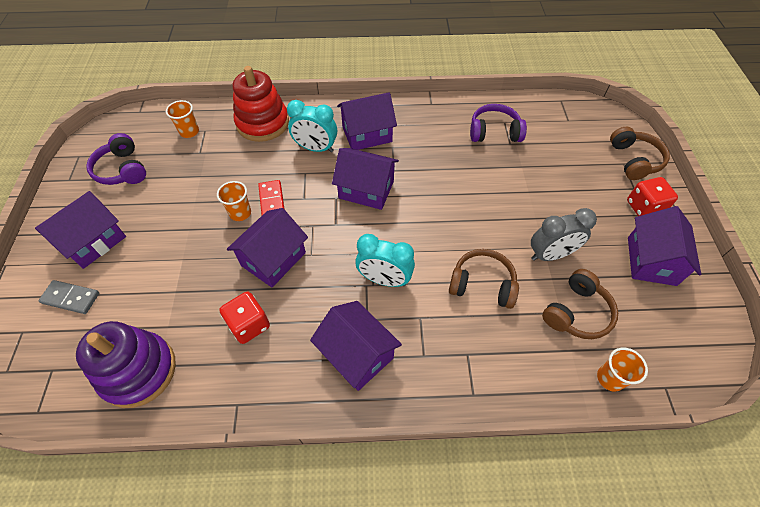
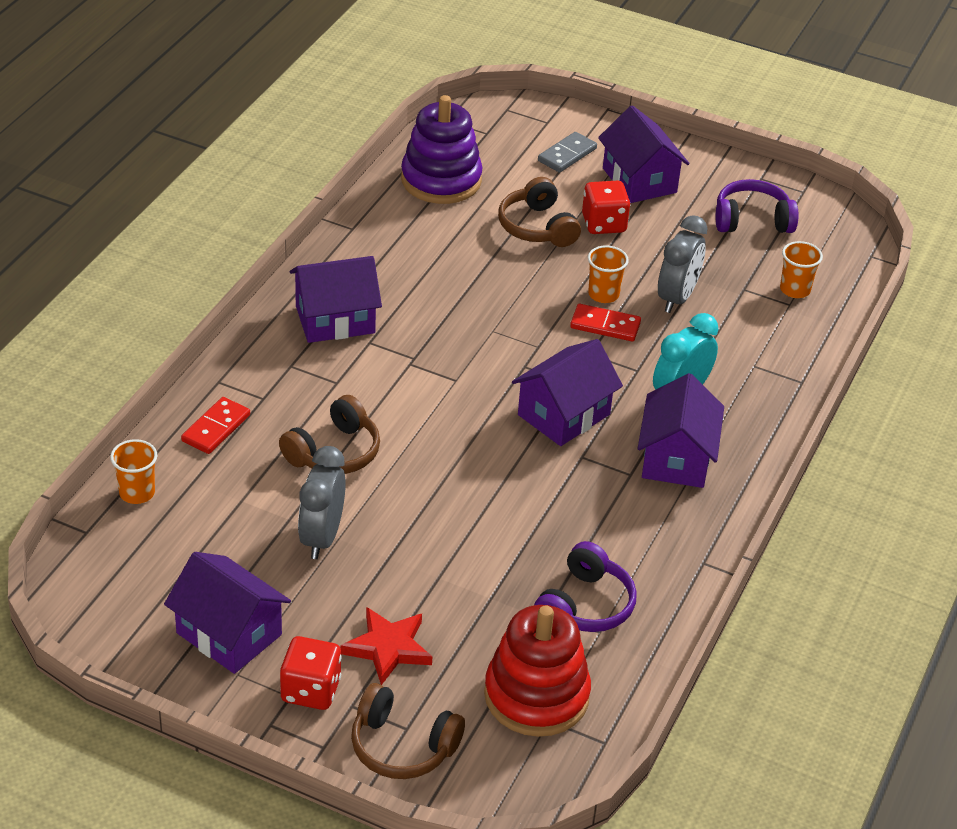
camera: 115 degrees right, 15 degrees down
(225, 178) = (677, 298): none -> grey clock
(249, 325) = (434, 259): red dice -> red dice (604, 224)
(262, 123) = (771, 361): red stacking toy -> red stacking toy (536, 695)
(273, 259) = (509, 300): purple house -> none
(384, 279) = (409, 375): turquoise clock -> none
(517, 366) = (216, 428): none -> red domino
(577, 312) = (229, 513): brown headphones -> brown headphones (537, 227)
(590, 190) = (388, 648): none -> red star

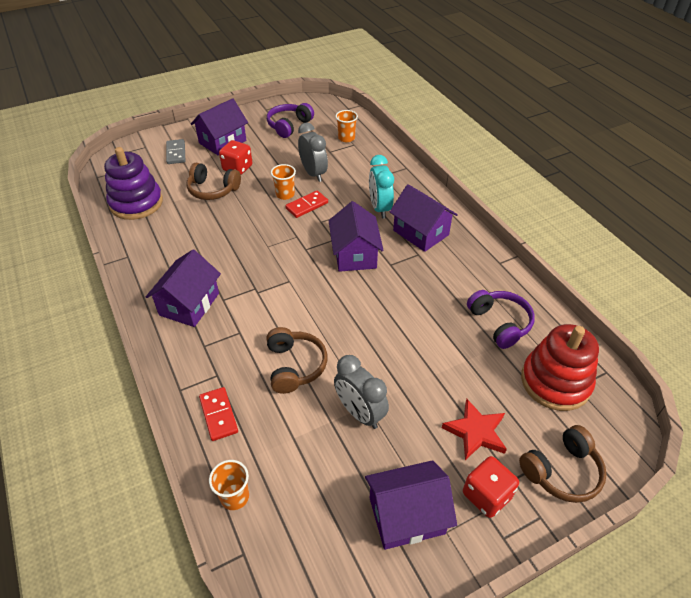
camera: 50 degrees left, 5 degrees up
(639, 180) = (222, 142): purple house -> purple house turned 60 degrees counterclockwise

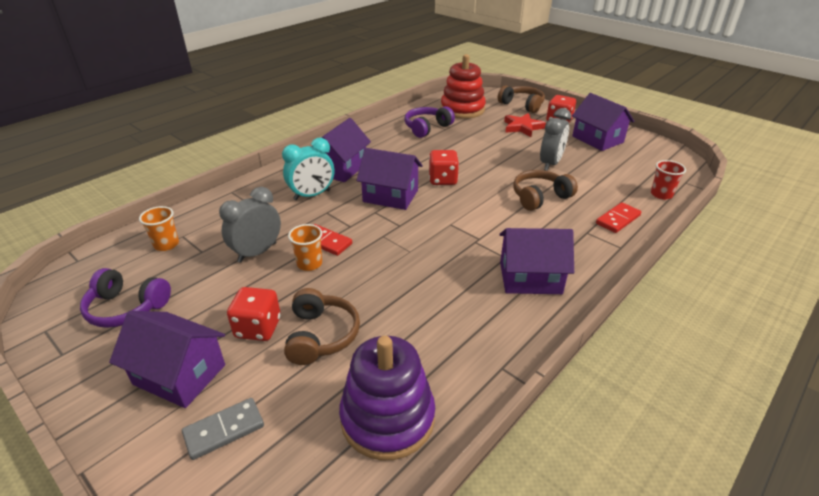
camera: 110 degrees left, 10 degrees down
(234, 497) = (661, 194): orange cup -> red cup
(354, 254) = (390, 196): purple house -> purple house turned 45 degrees clockwise
(367, 299) = (443, 180): none -> red dice

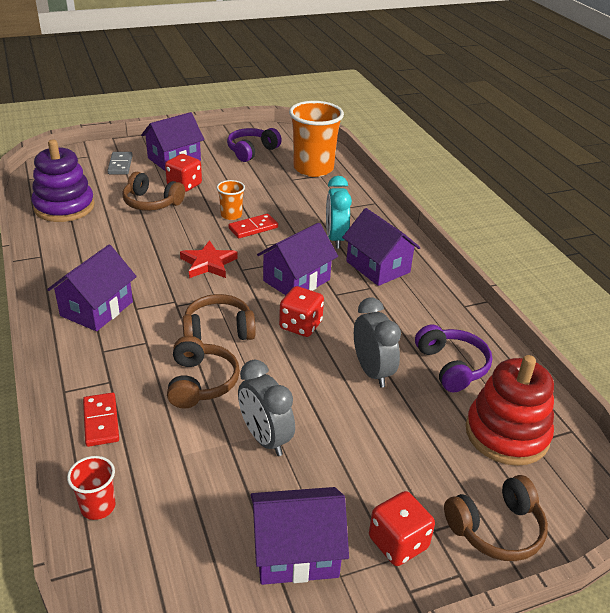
camera: 115 degrees right, 0 degrees up
(166, 244) = (313, 168): orange cup -> orange cup, size x2.10
(257, 252) = (268, 198): grey clock -> grey clock (372, 372)
(485, 209) = (218, 330): none -> brown headphones
(522, 127) = (399, 474): red star -> red star (208, 263)

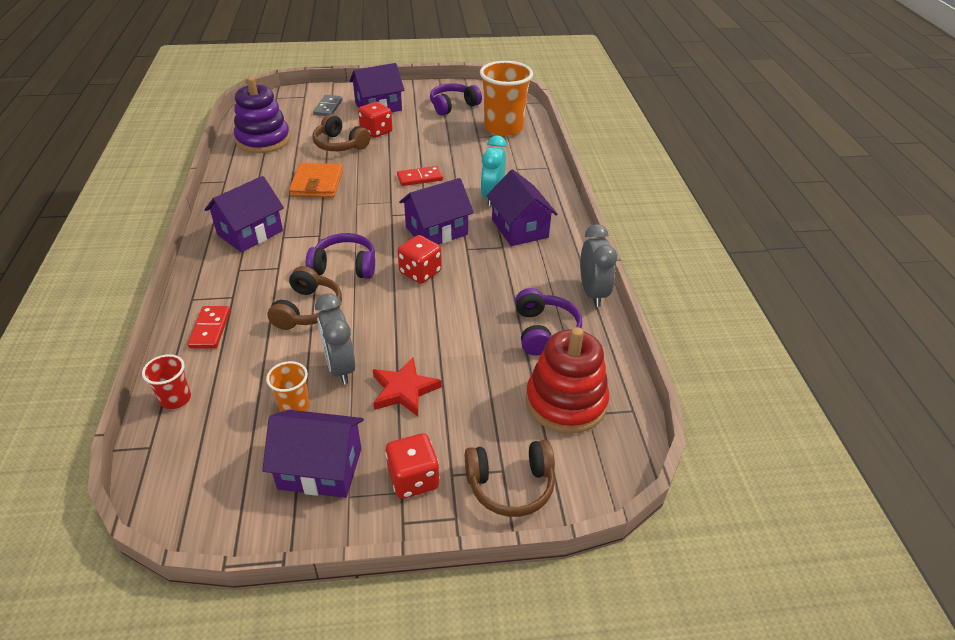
camera: 15 degrees right, 5 degrees up
(146, 246) = (317, 183): none -> orange wallet
(208, 263) = (364, 205): red star -> red star (404, 390)
(218, 330) = (345, 266): brown headphones -> purple headphones
(231, 215) = (405, 164): orange cup -> orange cup (294, 406)
(372, 372) = (466, 324): grey clock -> grey clock (592, 293)

